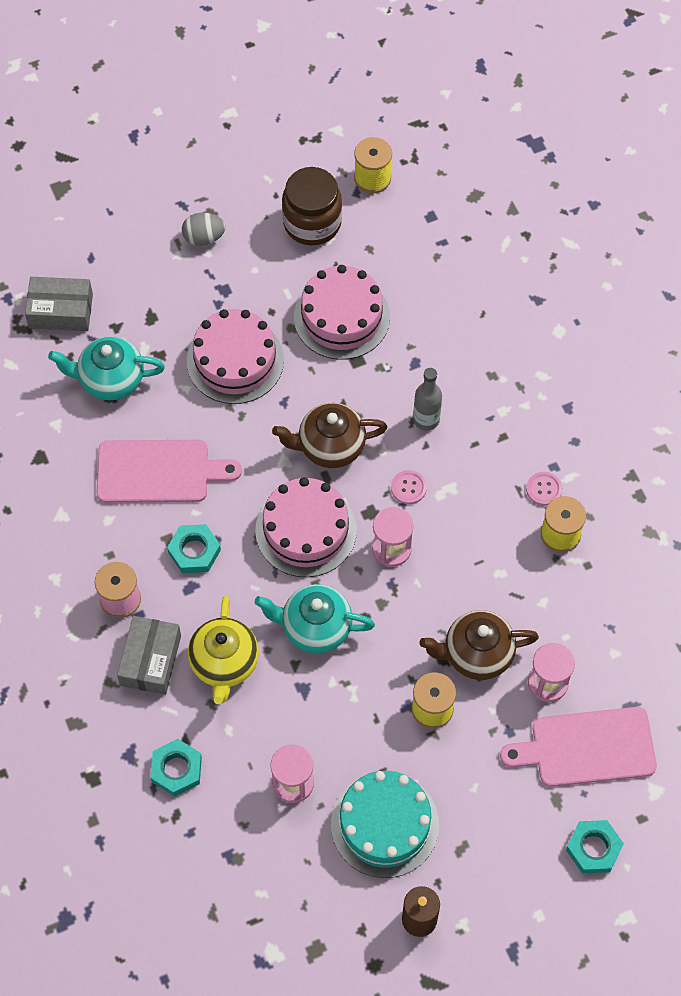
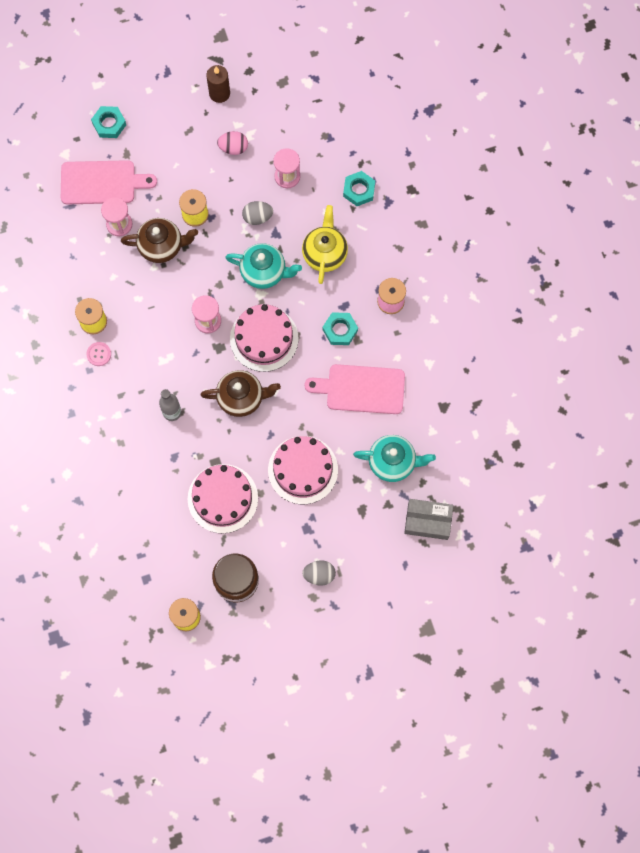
camera: 175 degrees left, 10 degrees up
(150, 660) = (372, 259): grey box -> none
(334, 712) = (257, 217): none -> grey egg
(384, 824) = (233, 148): turquoise cake -> pink egg
(408, 488) = (191, 363): pink button -> none

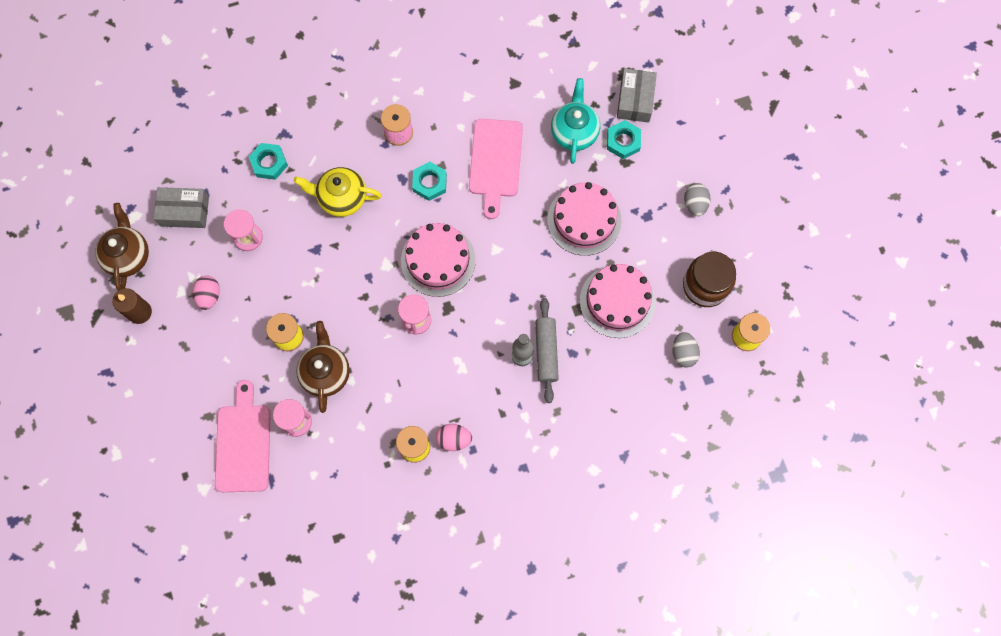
camera: 90 degrees left, 0 degrees up
(99, 354) = (454, 439): pink button -> pink egg
(109, 124) = (168, 438): turquoise nut -> turquoise nut (623, 141)
(176, 433) = (546, 352): none -> grey rolling pin
(241, 398) = (505, 283): brown teapot -> brown teapot (128, 256)
(257, 217) = (295, 268): grey egg -> grey egg (683, 353)
(264, 272) = (361, 261): turquoise teapot -> none
(312, 122) = (184, 211): none -> grey box

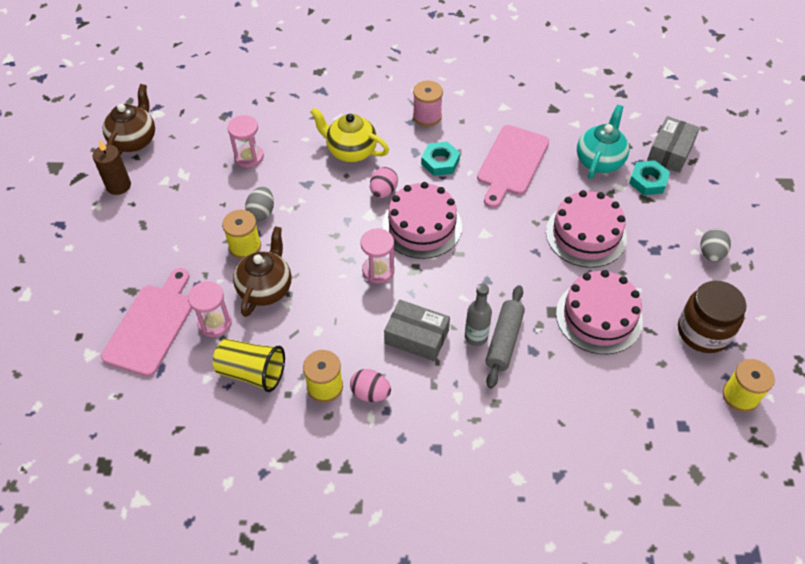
camera: 20 degrees right, 20 degrees down
(184, 211) = (203, 122): grey box -> grey box (416, 337)
(209, 296) = (188, 191): pink egg -> pink egg (383, 192)
(269, 163) = (297, 107): turquoise nut -> none
(349, 456) = (252, 372): none -> yellow cup
(683, 353) = (660, 389): grey egg -> grey egg (261, 212)

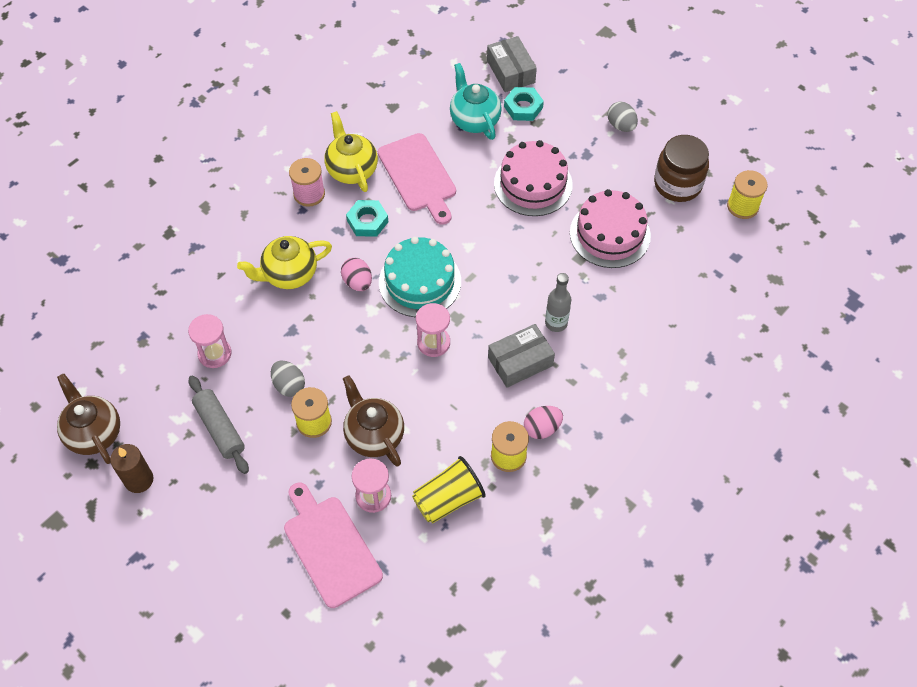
camera: 50 degrees left, 5 degrees up
(422, 226) = (420, 282): pink cake -> turquoise cake
(473, 124) = (352, 169): none -> yellow teapot
(504, 340) = (575, 308): grey rolling pin -> grey rolling pin (220, 428)

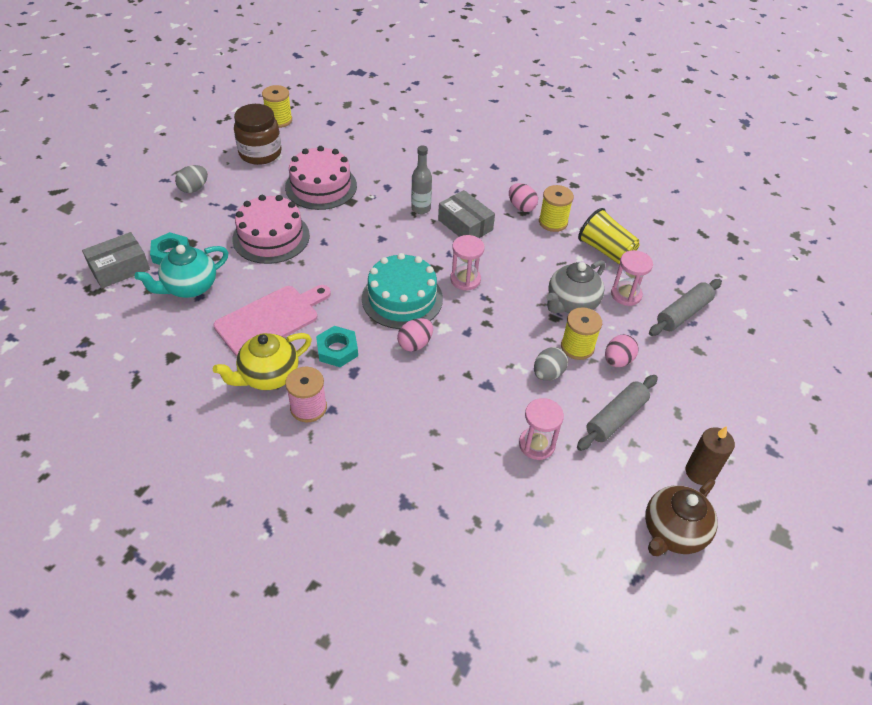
camera: 105 degrees left, 10 degrees down
(285, 454) = (617, 361): none -> pink egg
(289, 274) = (420, 402): yellow teapot -> none
(330, 547) = (683, 313): pink cutting board -> grey rolling pin
(374, 435) = (571, 304): brown teapot -> grey teapot

